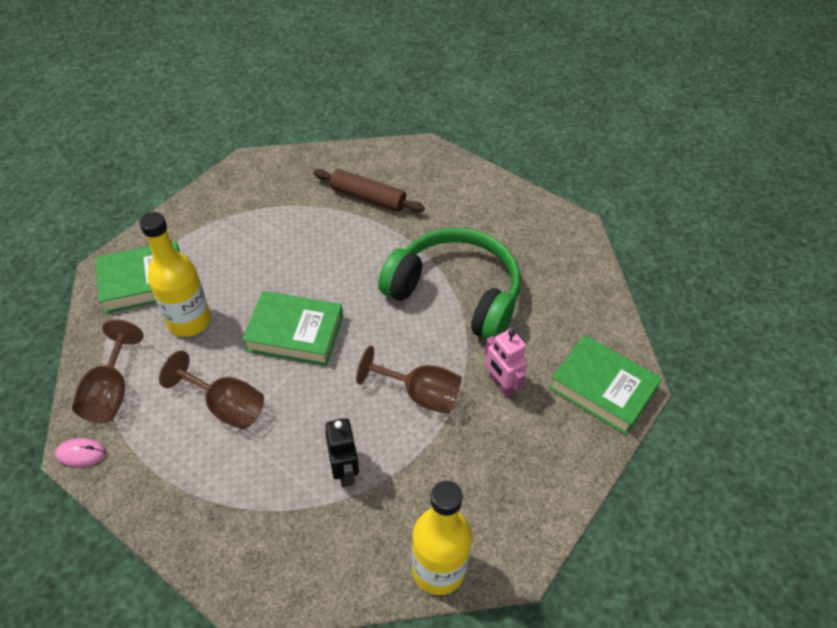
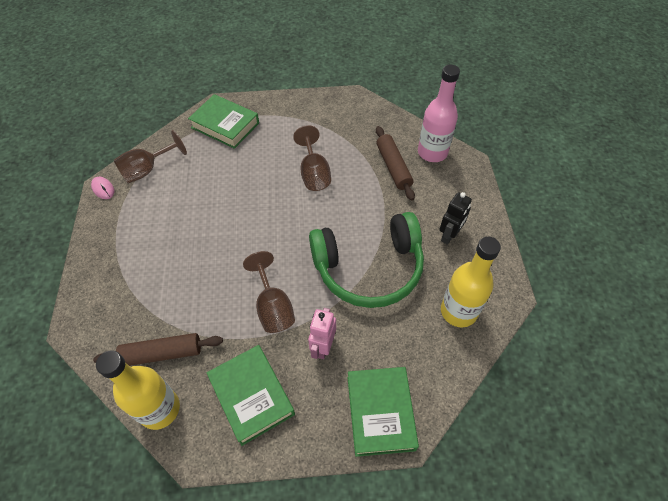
camera: 50 degrees right, 5 degrees up
(189, 321) = (219, 163): yellow bottle -> yellow bottle (458, 311)
(226, 406) = (180, 222): brown goblet -> brown goblet (314, 173)
(295, 333) = (257, 213): green book -> green book (252, 396)
(345, 471) = (186, 310): black robot -> black robot (449, 235)
(375, 527) = (162, 354): none -> brown rolling pin
(385, 162) = (432, 152): none -> pink bottle
(455, 294) = (369, 268): green headphones -> green headphones turned 90 degrees clockwise

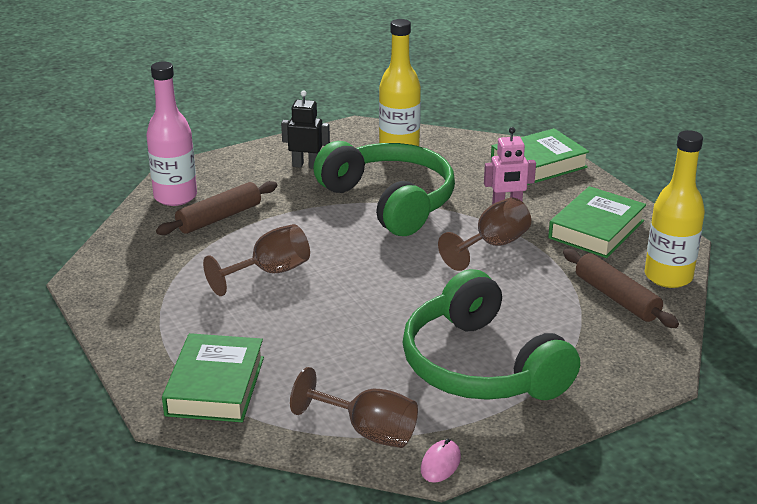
camera: 115 degrees left, 25 degrees down
(156, 238) = (481, 366): none -> green headphones

